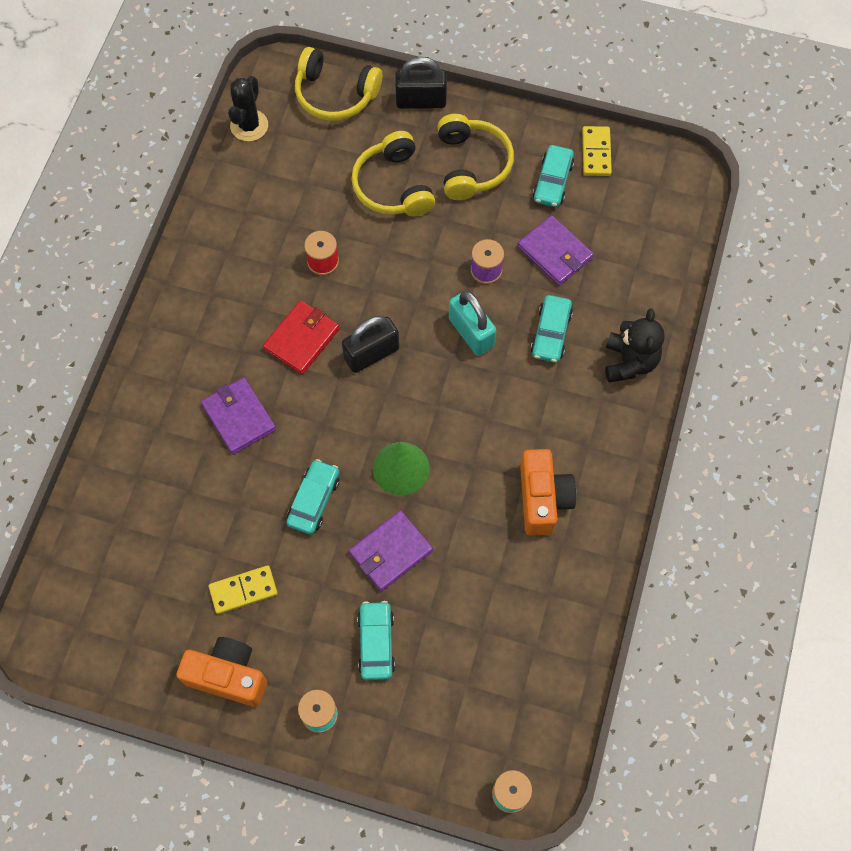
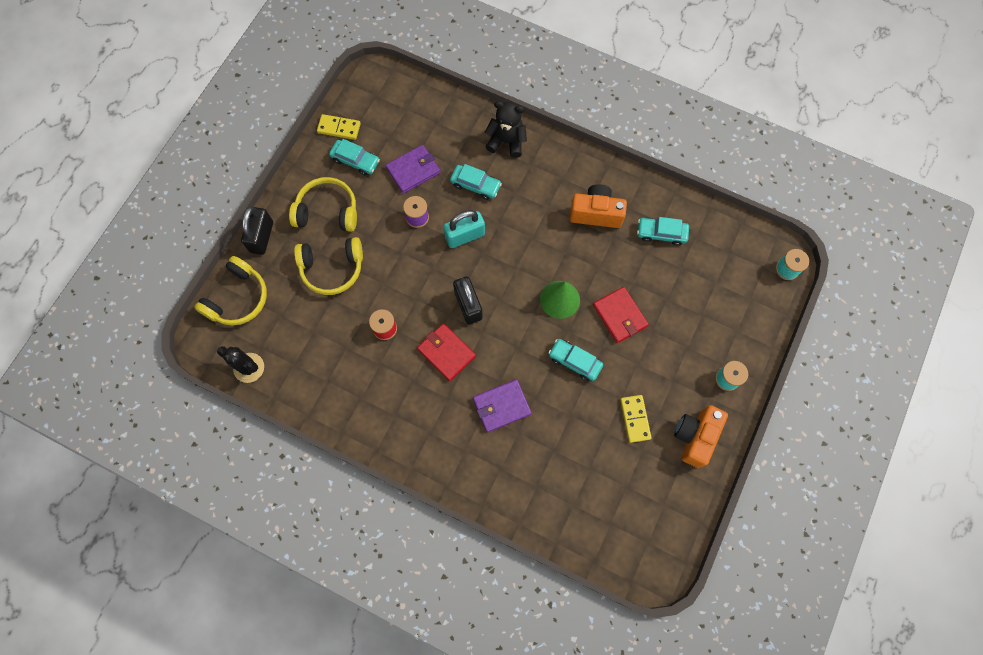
camera: 80 degrees left, 5 degrees up
(376, 643) = (682, 335): turquoise car -> turquoise car (661, 233)
(390, 552) = (620, 316): purple wallet -> red wallet

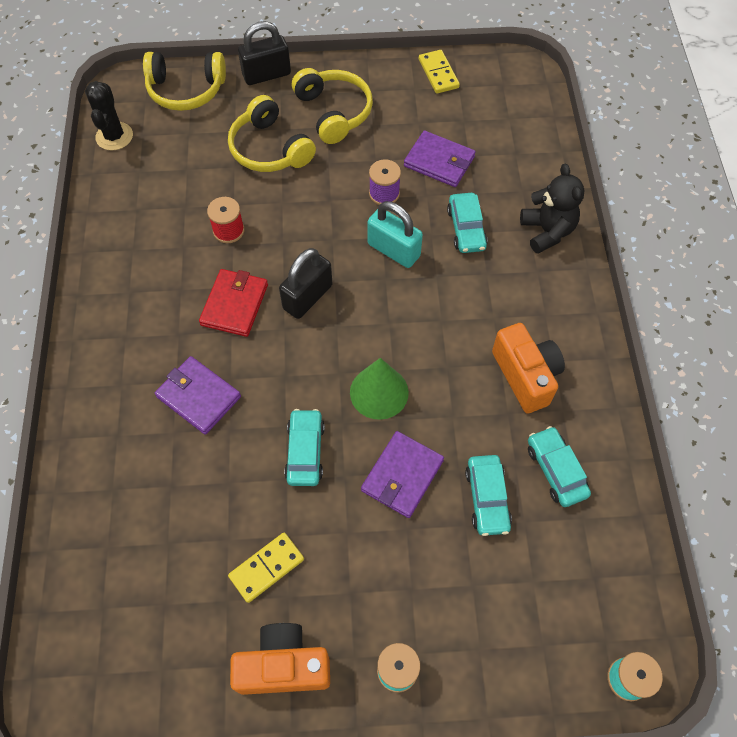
camera: 60 degrees right, 10 degrees down
(355, 160) = (411, 106): turquoise car -> turquoise car (487, 498)
(620, 316) = (402, 476): red wallet -> purple wallet

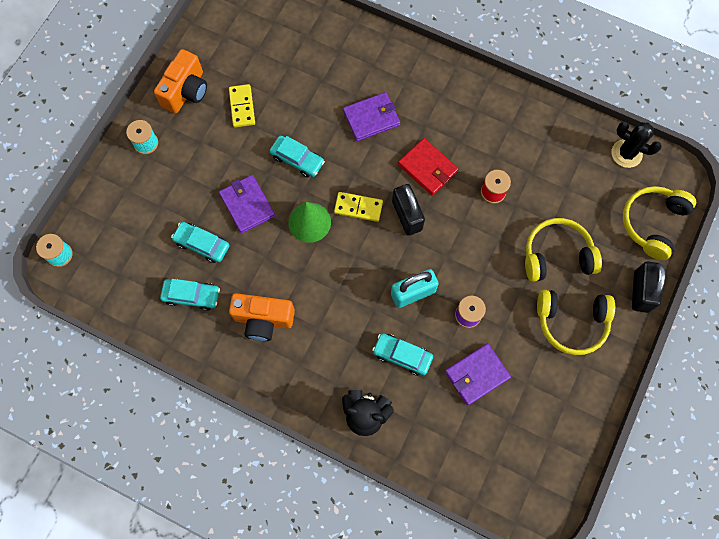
camera: 120 degrees right, 10 degrees up
(438, 73) = (573, 433): yellow domino -> yellow domino (358, 208)

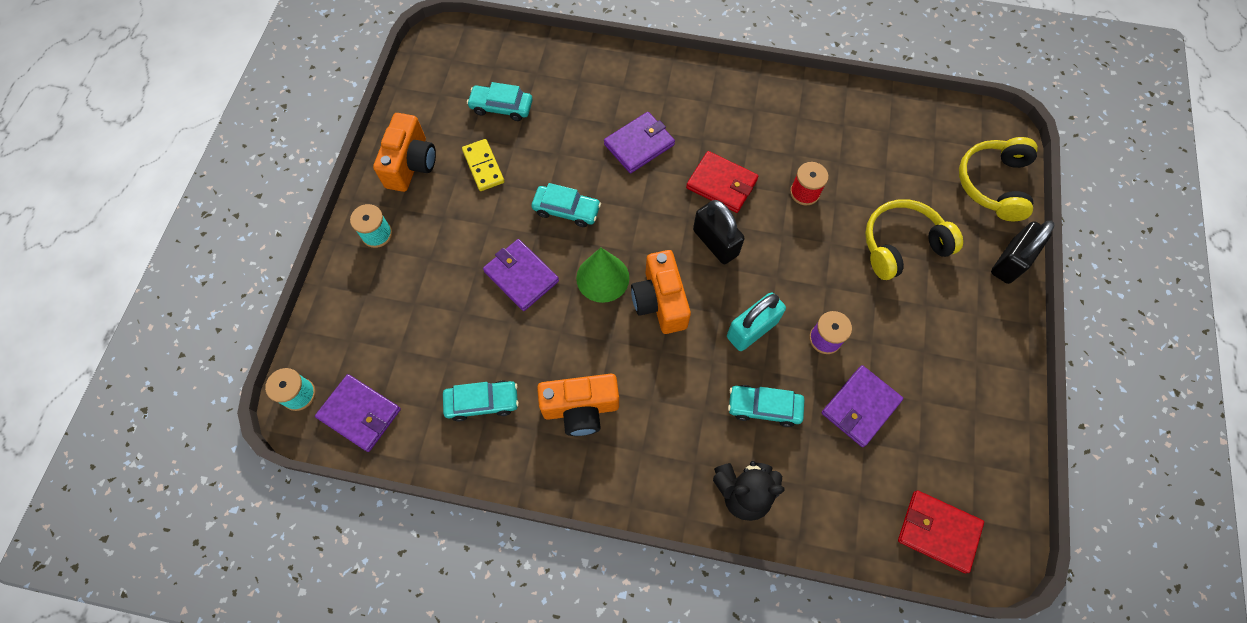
camera: 15 degrees left, 5 degrees down
(100, 281) = (360, 413): none -> purple wallet
(202, 244) = (478, 336): turquoise car -> turquoise car (501, 107)
(348, 252) = (660, 301): none -> orange camera
(358, 208) = (655, 247): yellow domino -> none
(502, 482) = (938, 531): none -> red wallet
(571, 322) = (947, 316): yellow headphones -> none
(626, 153) = (936, 117): black cactus -> none
(641, 291) = (1010, 262): black padlock -> black padlock turned 45 degrees clockwise

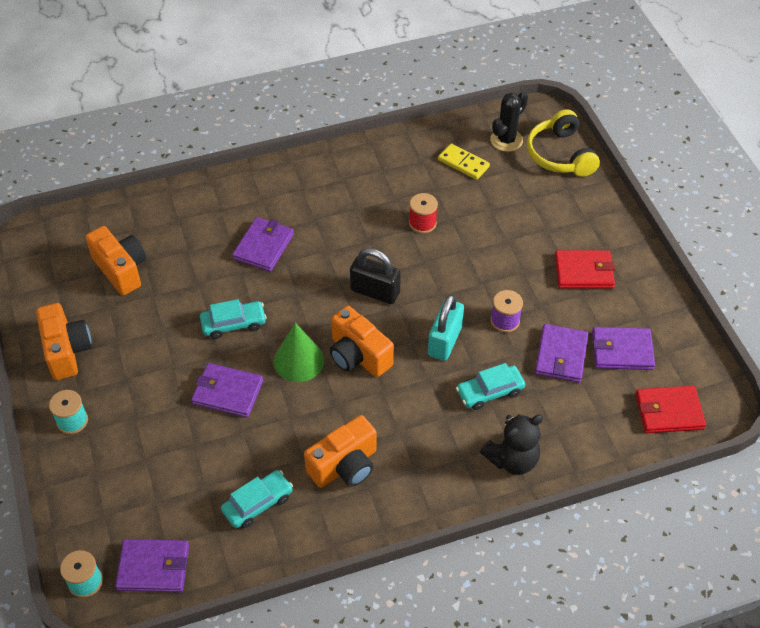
camera: 30 degrees left, 15 degrees down
(483, 166) = (136, 323): yellow domino -> yellow domino (463, 163)
(501, 107) = (121, 270): turquoise car -> orange camera
(722, 184) = (352, 246): red wallet -> red wallet (584, 272)
(901, 245) = (520, 227): yellow headphones -> none
(928, 435) = (622, 351): none -> purple wallet
(944, 142) = (506, 140): none -> black cactus
(1010, 262) = (605, 203): black padlock -> none

